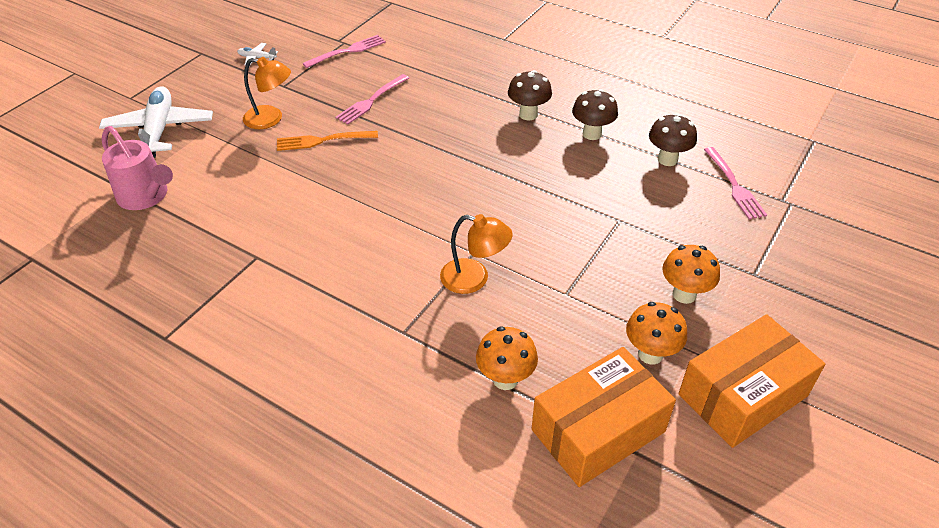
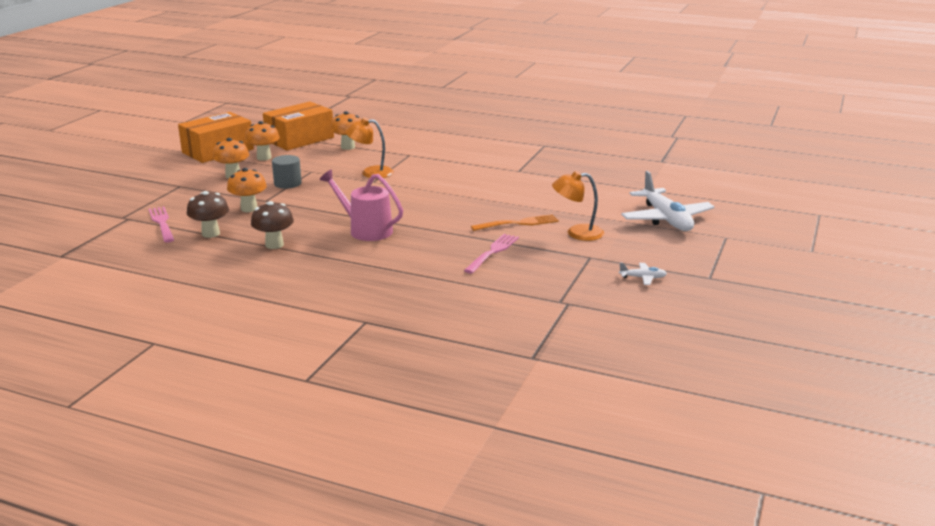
camera: 170 degrees right, 20 degrees down
(146, 196) = (625, 187): pink watering can -> pink watering can (366, 230)
(348, 51) = (547, 293): pink fork -> none
(528, 114) = (334, 254): brown mushroom -> none
(596, 261) = (287, 183): none -> grey cylinder
(636, 204) = (249, 208): none -> orange mushroom

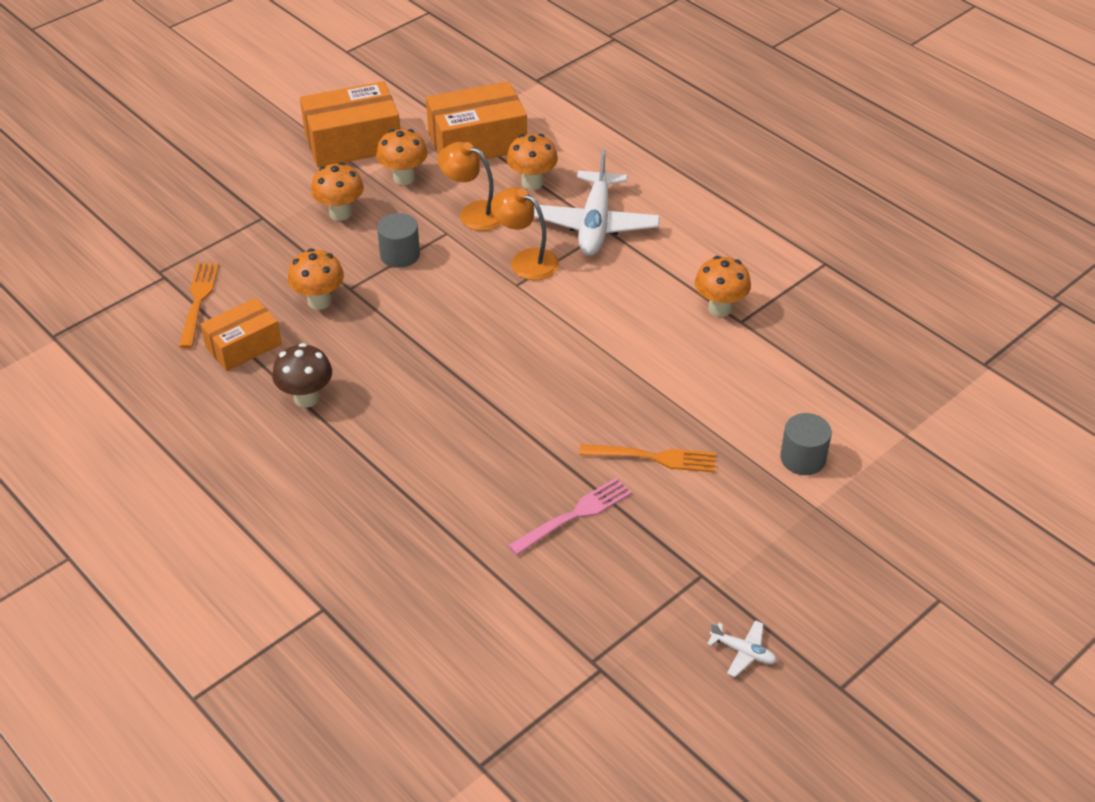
camera: 25 degrees right, 20 degrees up
(162, 223) = (198, 301): pink fork -> orange fork
(210, 234) = (243, 345): brown mushroom -> orange box
(366, 230) = (439, 404): pink watering can -> none
(502, 169) = (720, 308): none -> orange mushroom
(577, 233) = (722, 510): orange lamp -> orange lamp (473, 213)
(602, 207) = (803, 458): none -> grey cylinder
(666, 219) = (880, 522): white plane -> white plane (595, 224)

